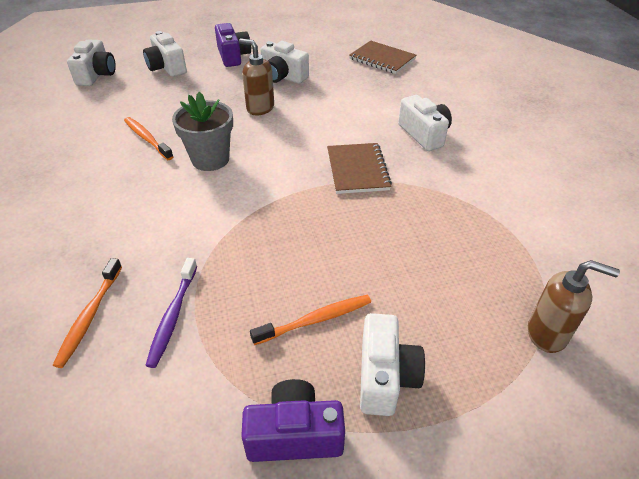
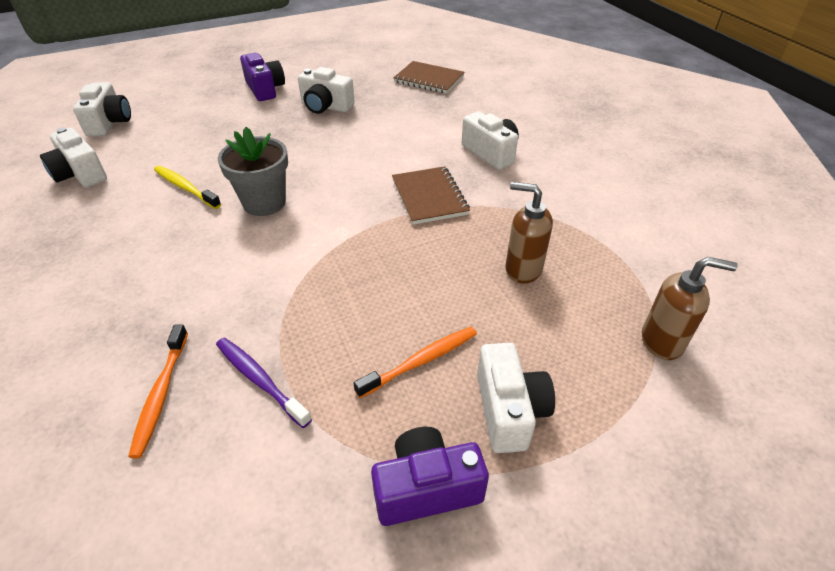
camera: 10 degrees left, 0 degrees up
(147, 139) = (185, 188): orange toothbrush -> yellow toothbrush
(167, 67) = (191, 107): white camera -> white camera (80, 174)
(173, 316) = (260, 380): purple toothbrush -> purple toothbrush turned 135 degrees clockwise
(260, 108) = (308, 142): brown soap dispenser -> brown soap dispenser (522, 269)

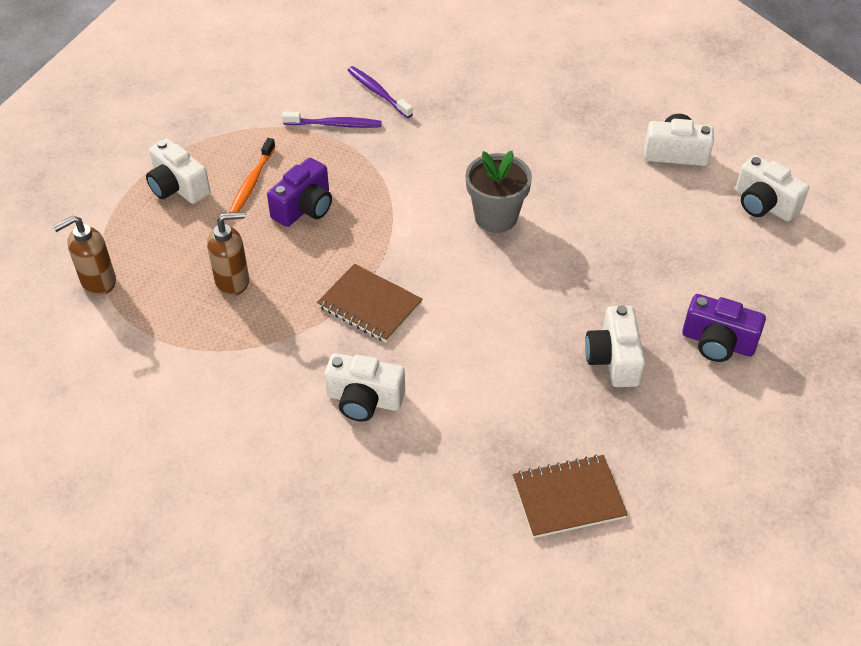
camera: 140 degrees right, 5 degrees up
(161, 394) = (378, 92): orange toothbrush -> purple toothbrush
(185, 188) = (576, 192): yellow toothbrush -> none
(326, 106) = (613, 359): white camera -> white camera turned 75 degrees counterclockwise
(426, 488) = (197, 134): purple camera -> purple camera (304, 208)

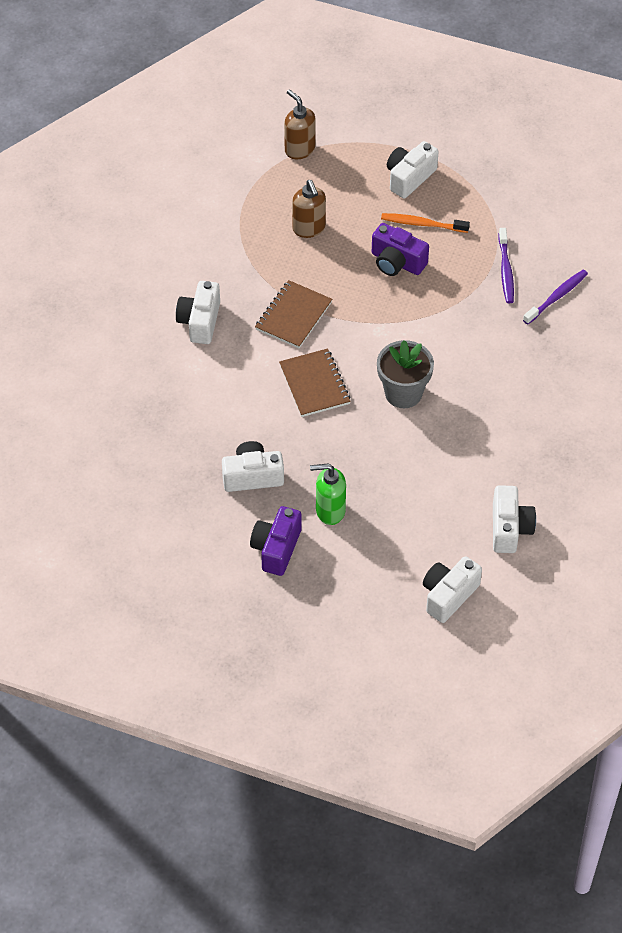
camera: 85 degrees right, 5 degrees up
(568, 498) = (121, 447): brown notebook -> brown notebook (314, 384)
(660, 291) = (330, 511): none -> green soap dispenser

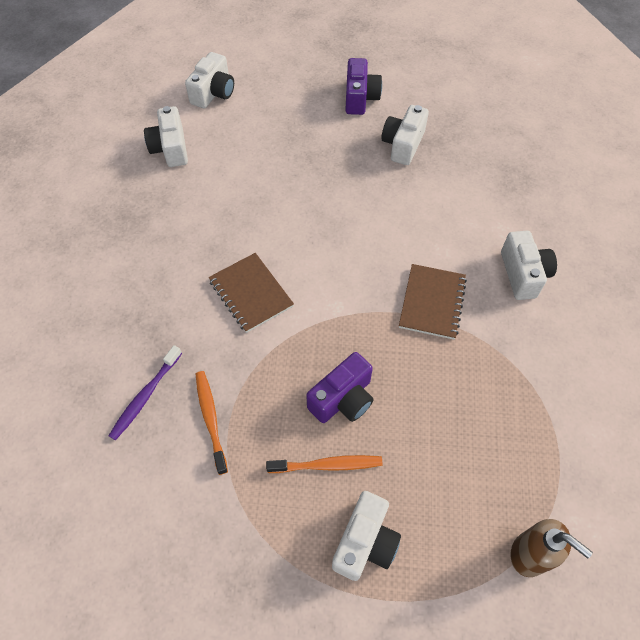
camera: 165 degrees right, 5 degrees up
(252, 476) = (403, 145): white camera -> white camera turned 135 degrees clockwise
(309, 228) = (462, 422): brown soap dispenser -> none
(314, 384) = (381, 235): brown notebook -> brown notebook (251, 293)
(330, 511) = (327, 132): green soap dispenser -> none
(397, 262) = (343, 399): purple camera -> purple camera turned 120 degrees clockwise
(403, 393) = (293, 245): grey flower pot -> none
(506, 270) = (211, 419): purple toothbrush -> orange toothbrush

